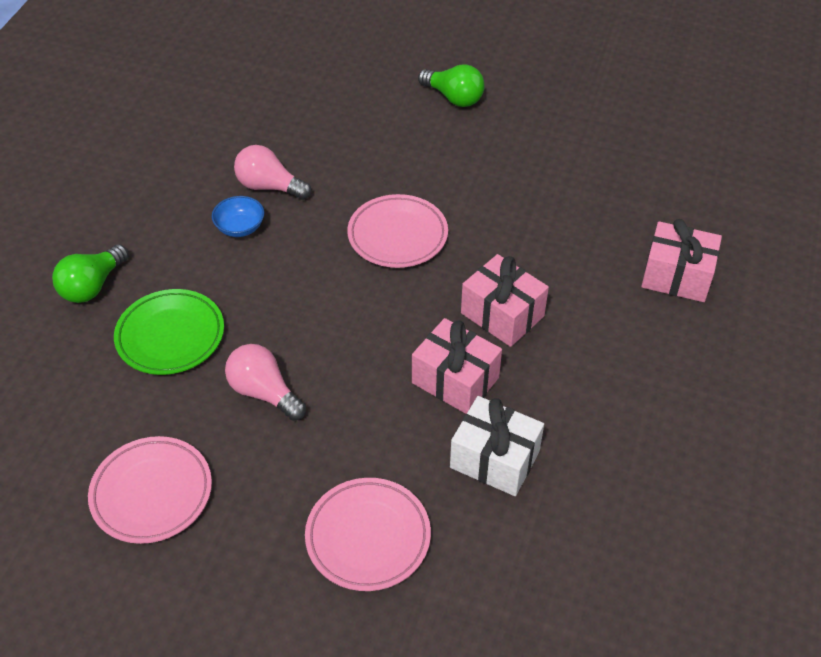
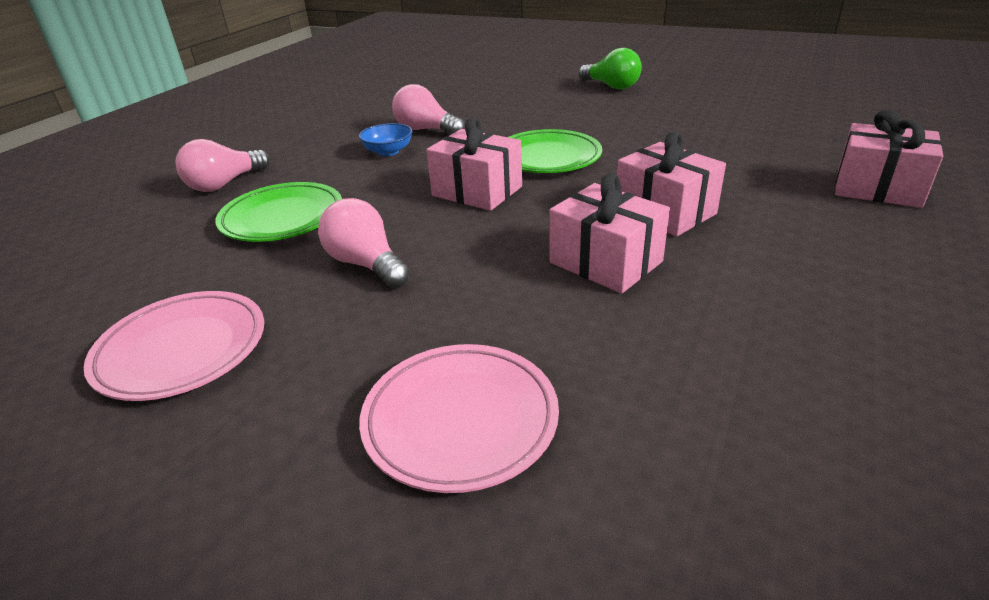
camera: 10 degrees right, 15 degrees down
(92, 286) = (225, 184): green light bulb -> pink light bulb
(339, 290) = (477, 191): none -> pink gift
(397, 235) = (547, 158): pink plate -> green plate
(494, 459) = (660, 340): white gift -> none

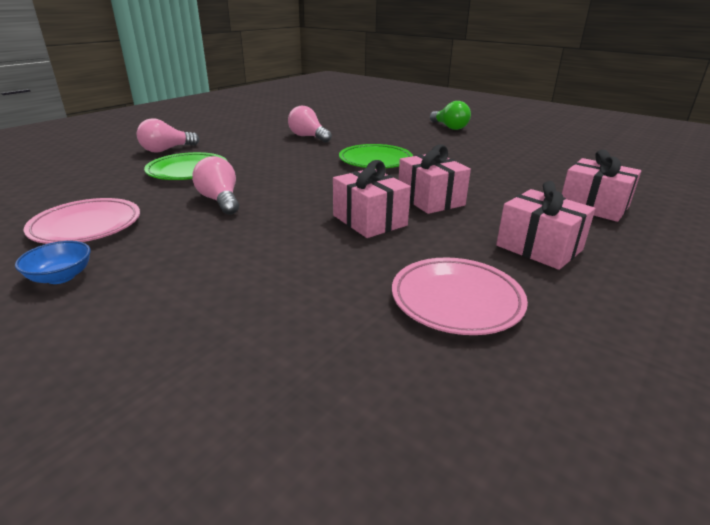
camera: 10 degrees right, 5 degrees down
(388, 152) = (276, 145): blue bowl -> blue bowl (61, 277)
(460, 420) = (218, 285): pink plate -> pink plate (456, 300)
(477, 191) = (316, 173): pink gift -> pink gift (539, 248)

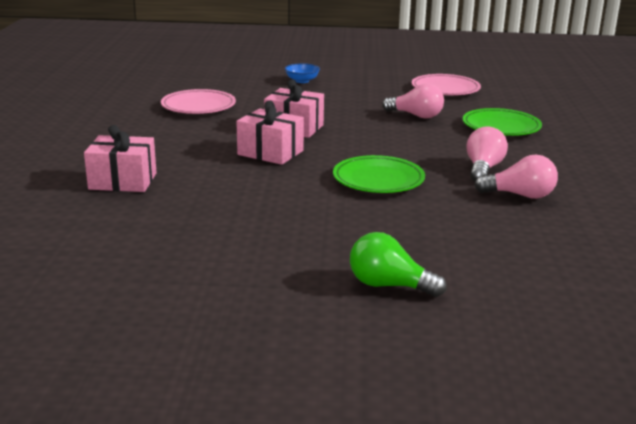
camera: 145 degrees right, 5 degrees down
(61, 277) = (392, 76): blue bowl -> blue bowl (302, 81)
(166, 150) = (584, 139): pink light bulb -> pink light bulb (483, 169)
(539, 248) = (163, 138): pink gift -> none

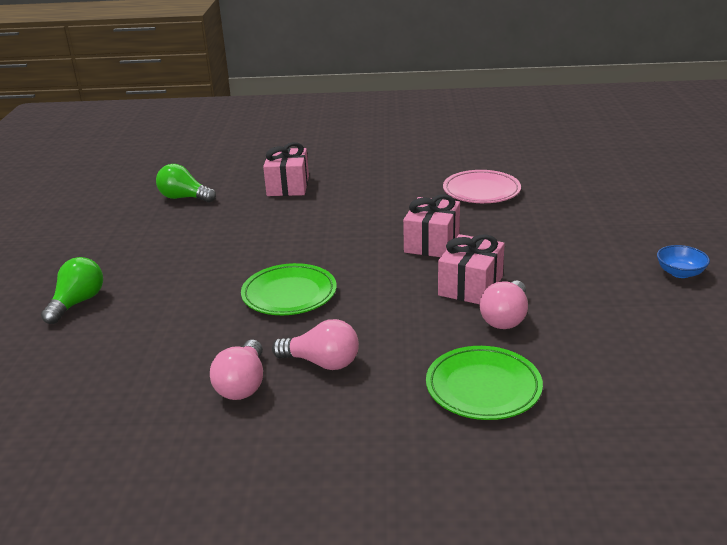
camera: 90 degrees right, 5 degrees up
(114, 241) = (184, 198): none -> green light bulb
(270, 153) = (357, 236): pink gift -> pink gift (470, 286)
(302, 81) = (611, 236): blue bowl -> blue bowl (680, 273)
(445, 89) = (646, 345): pink plate -> none

